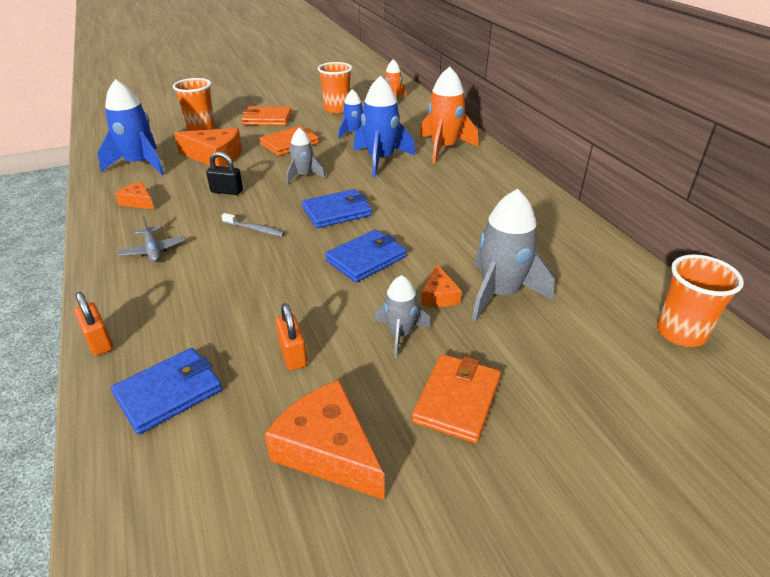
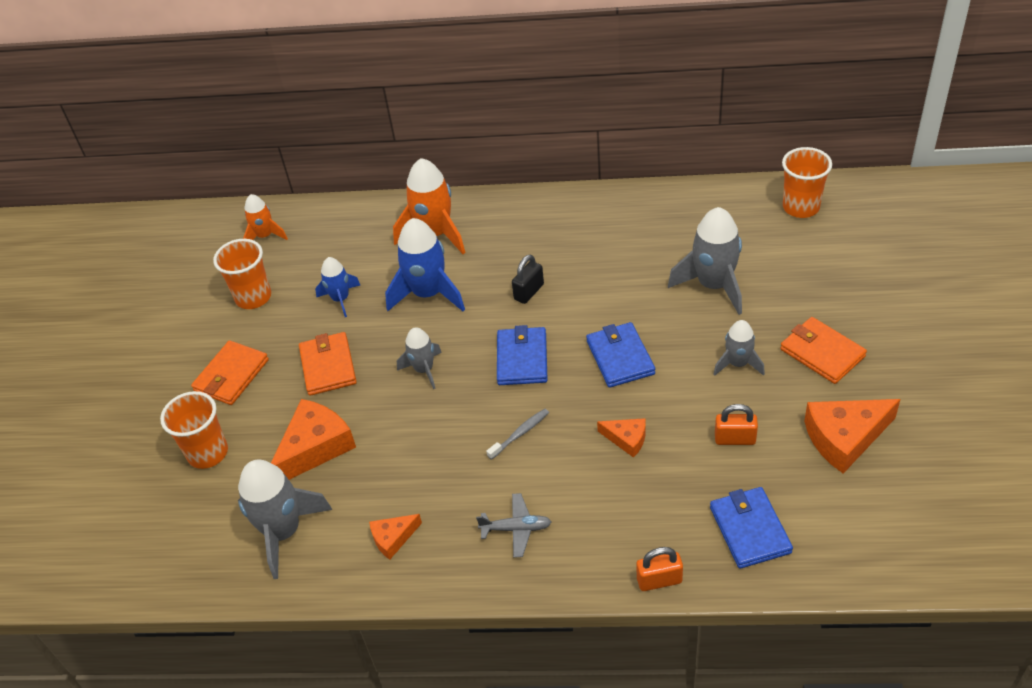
camera: 60 degrees left, 10 degrees up
(140, 164) = (283, 532): blue rocket -> grey rocket
(227, 191) = (418, 447): black padlock -> black padlock (529, 292)
(439, 295) = (698, 324): orange cheese -> orange cheese (627, 439)

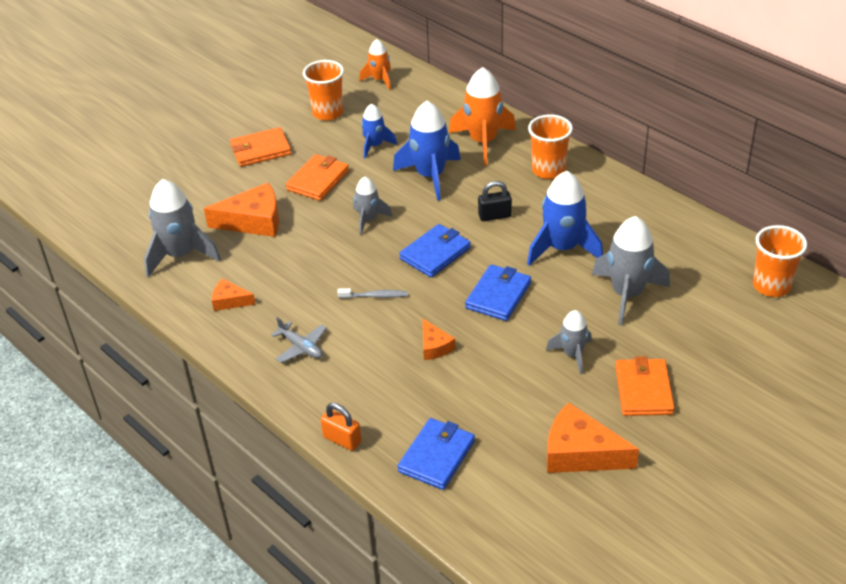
camera: 40 degrees right, 5 degrees down
(208, 453) = (197, 185): orange cup -> orange cup (548, 170)
(618, 282) = (562, 248): none -> blue rocket
(735, 439) = (504, 397): orange padlock -> none

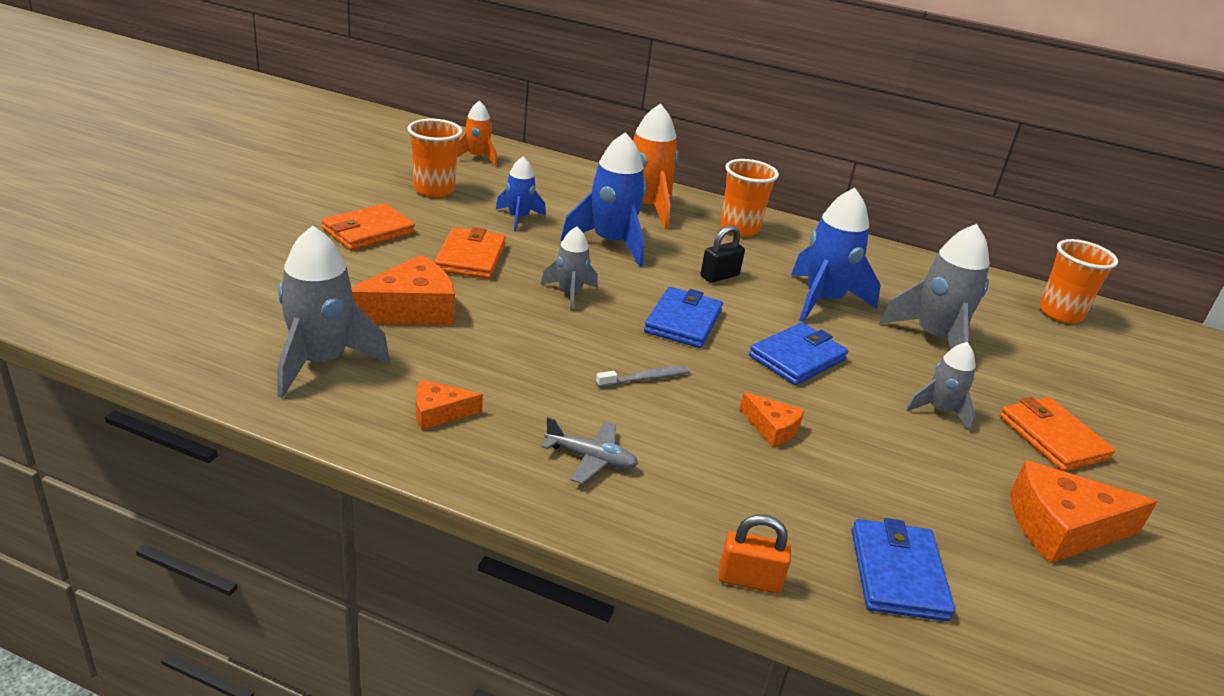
camera: 30 degrees left, 10 degrees down
(498, 295) = (797, 358): blue wallet -> blue wallet turned 45 degrees clockwise

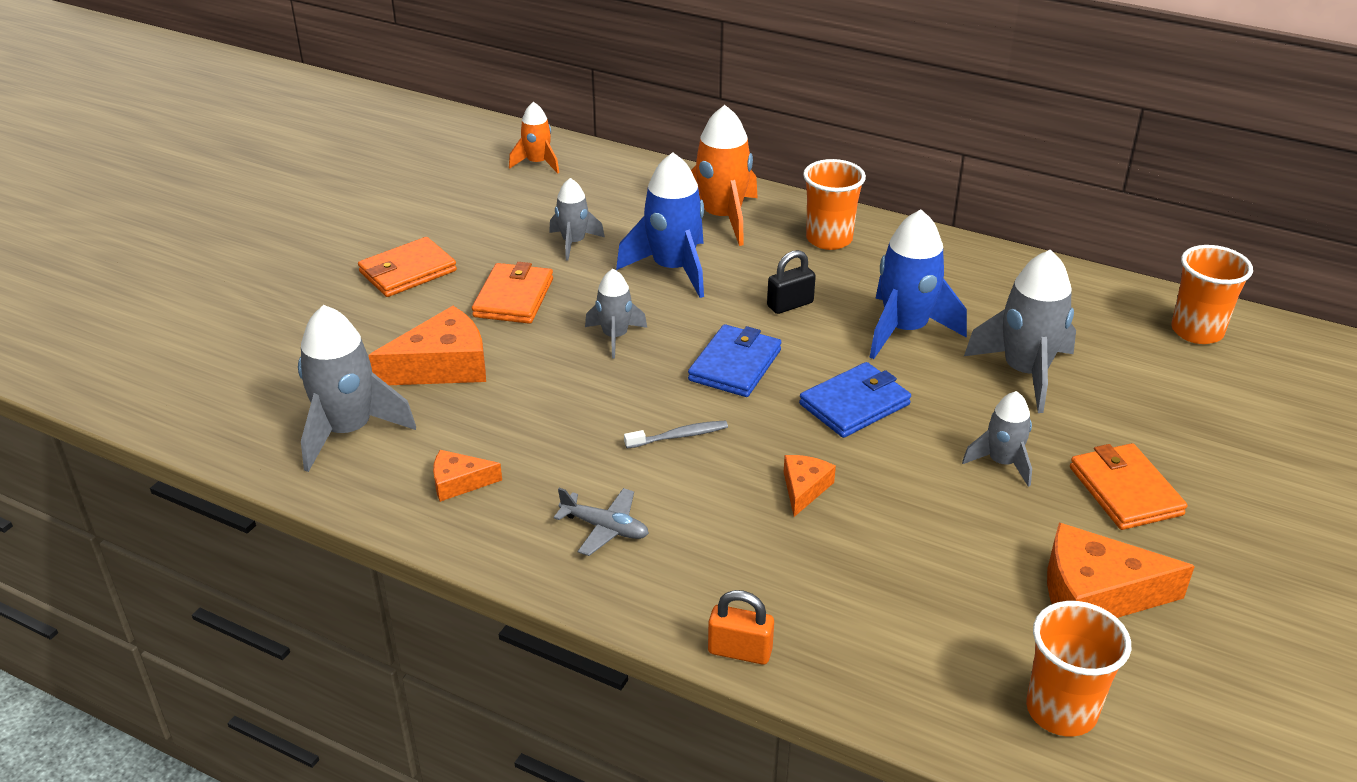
camera: 10 degrees right, 5 degrees up
(434, 190) = (484, 212): orange cup -> orange cup (1061, 710)
(518, 218) = (573, 243): blue rocket -> grey rocket
(772, 428) = (804, 488): orange cheese -> orange cheese turned 120 degrees counterclockwise
(898, 573) = (896, 644): blue wallet -> none

